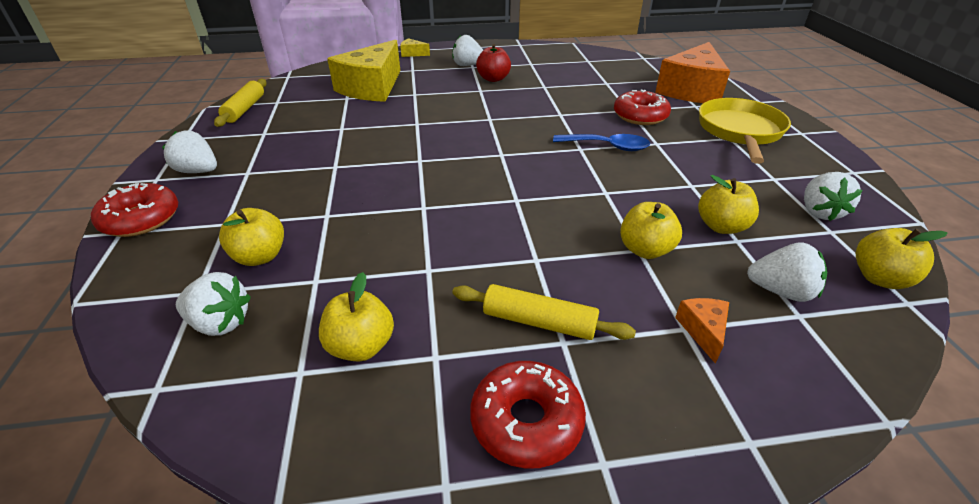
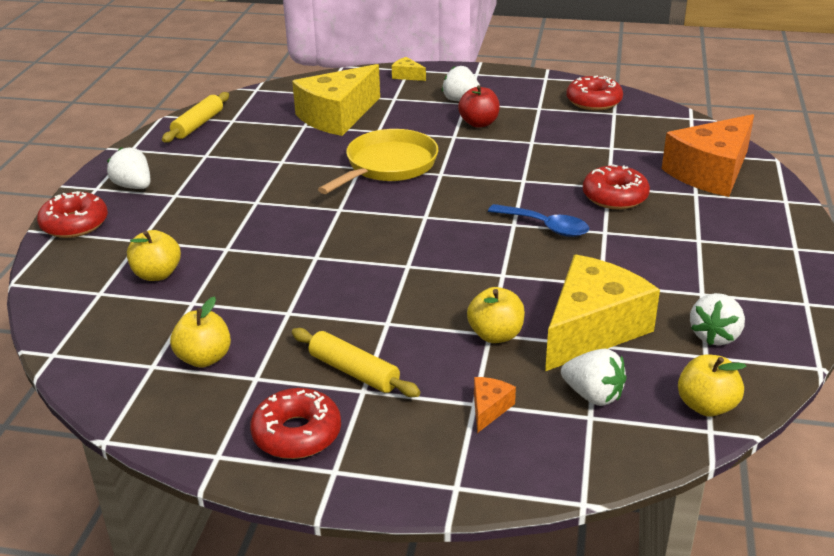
camera: 20 degrees right, 5 degrees down
(220, 323) = (109, 319): white strawberry -> none
(567, 55) = (593, 101): none -> red donut
(721, 226) = (592, 329): yellow apple -> yellow cheese
(740, 131) = (718, 234): yellow pan -> yellow pan (388, 166)

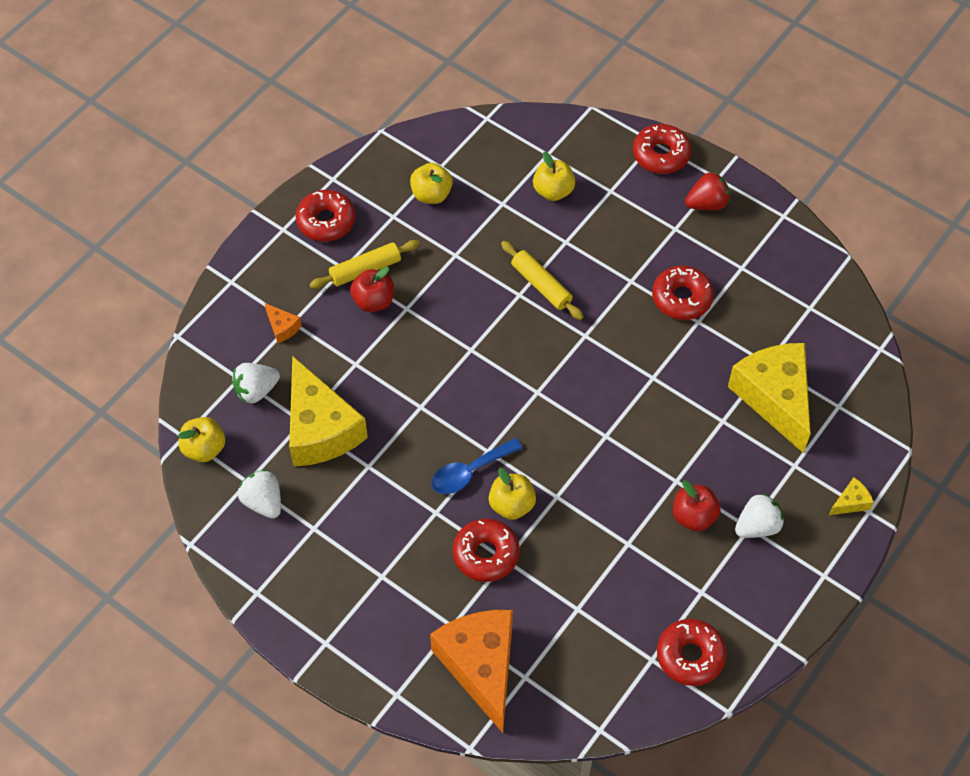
camera: 115 degrees right, 25 degrees up
(133, 186) = (707, 204): white strawberry -> red strawberry
(198, 125) = (813, 277): yellow rolling pin -> yellow rolling pin (541, 285)
(260, 174) = (682, 298): none -> red donut
(388, 166) = (643, 400): yellow pan -> none
(395, 349) = (373, 301): none -> red apple
(495, 335) = (352, 366): yellow apple -> yellow apple (511, 505)

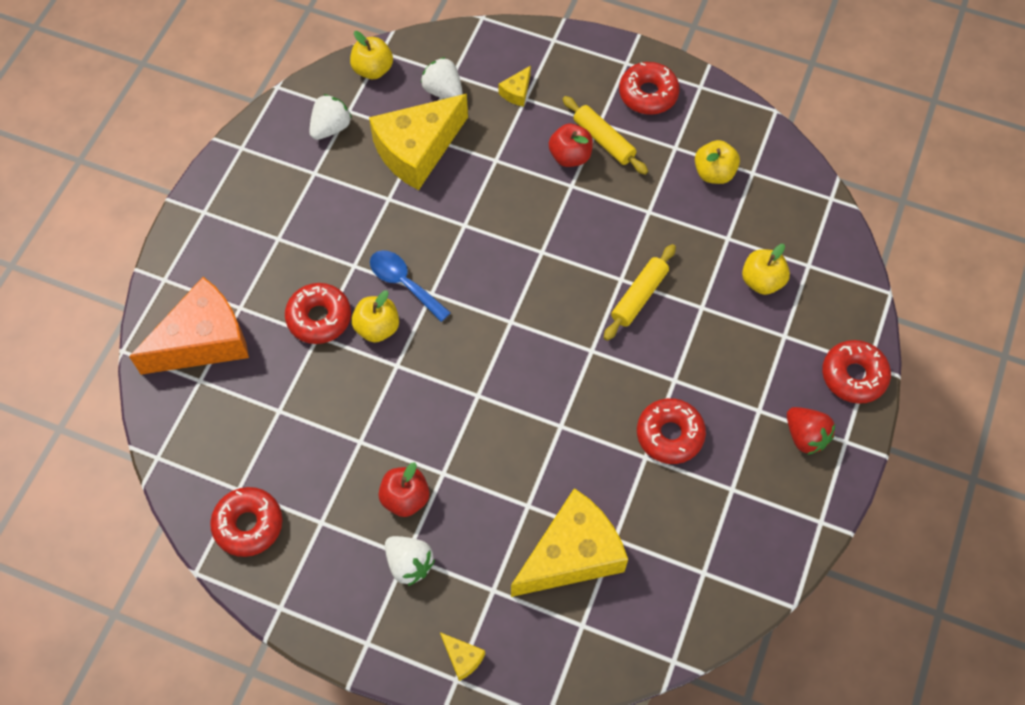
camera: 75 degrees right, 5 degrees up
(282, 327) = (517, 92): orange cheese -> yellow cheese

